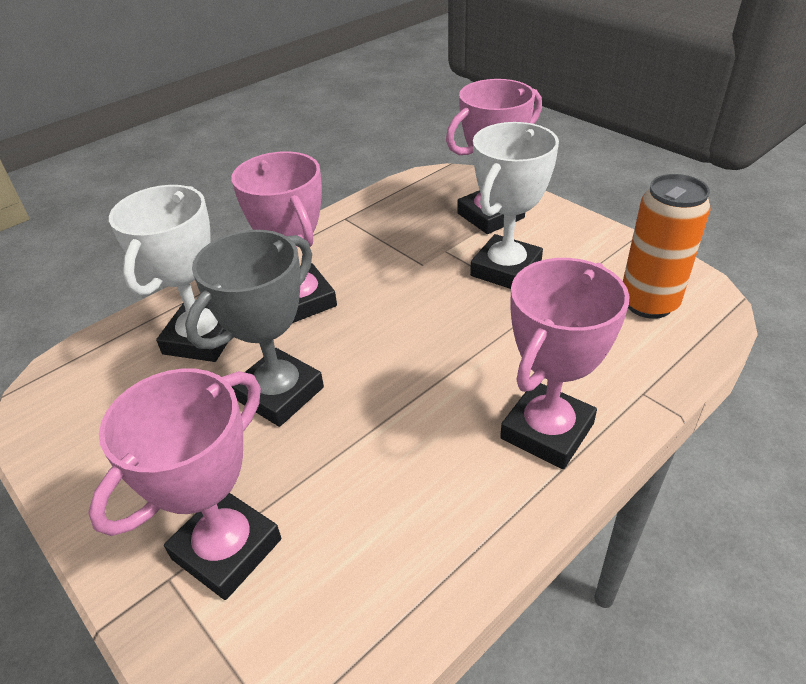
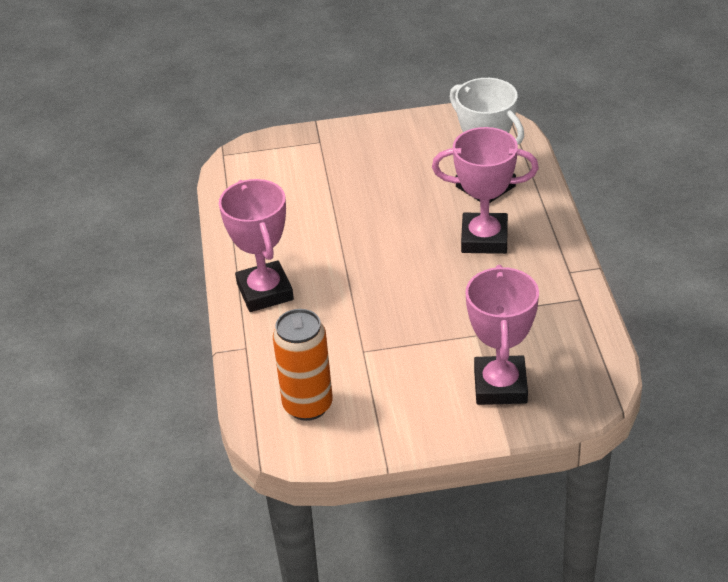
camera: 125 degrees right, 0 degrees up
(227, 549) = (316, 160): pink trophy -> none
(279, 393) = (402, 203): grey trophy -> none
(506, 269) = (419, 354): white trophy -> none

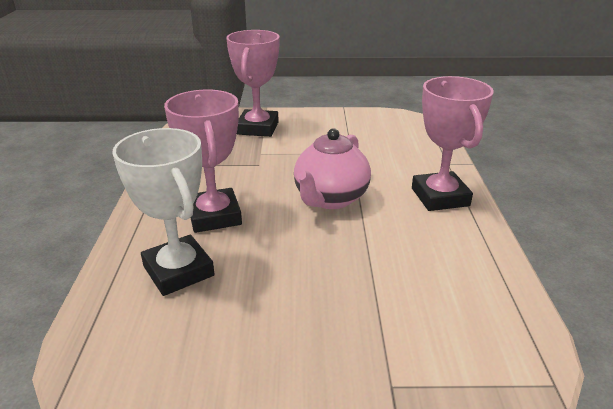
camera: 175 degrees left, 10 degrees down
(308, 405) = (394, 131): orange can -> none
(377, 274) = (330, 199): none -> pink teapot
(484, 238) = (214, 216): pink trophy -> pink trophy turned 60 degrees clockwise

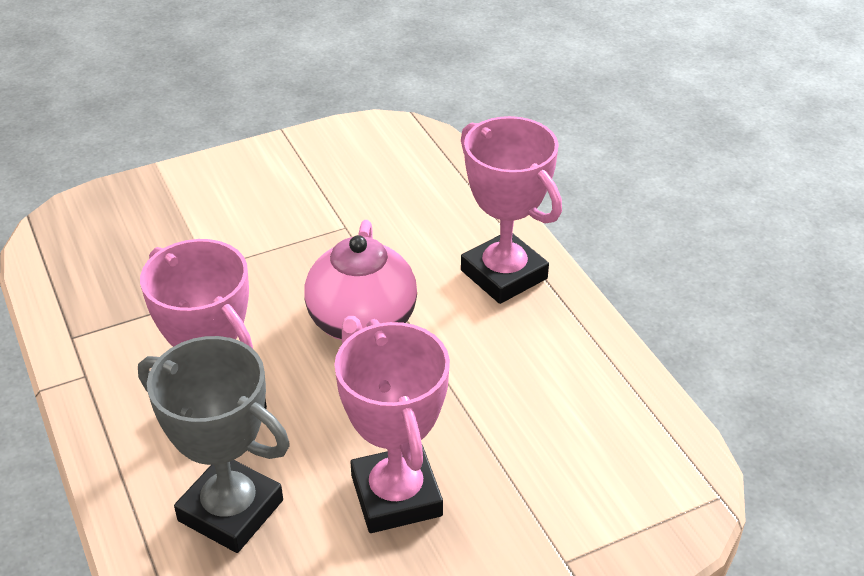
camera: 25 degrees left, 10 degrees up
(178, 271) = (231, 510): white trophy -> grey trophy
(258, 128) = (171, 216): pink trophy -> pink trophy (396, 495)

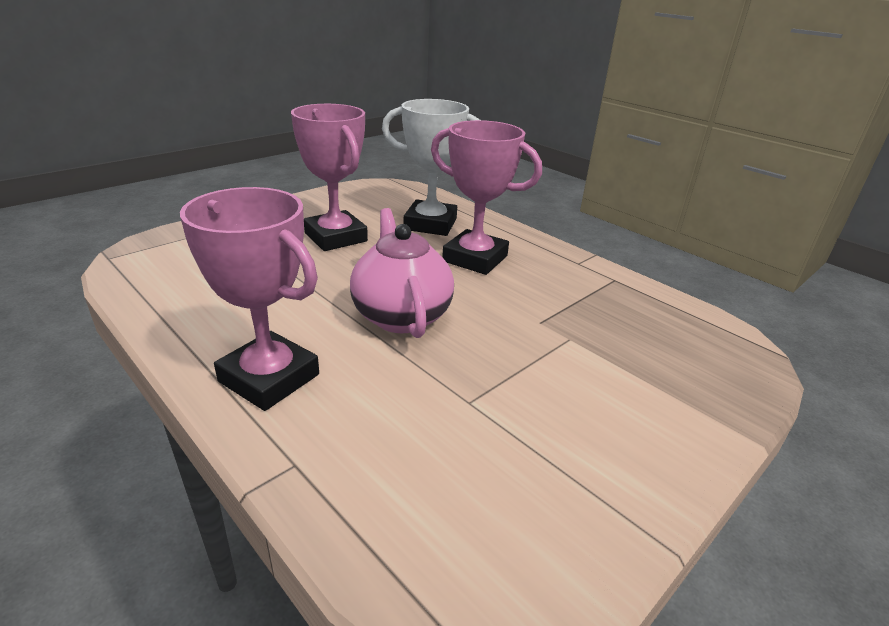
camera: 160 degrees right, 10 degrees down
(231, 510) = (430, 224): grey trophy -> white trophy

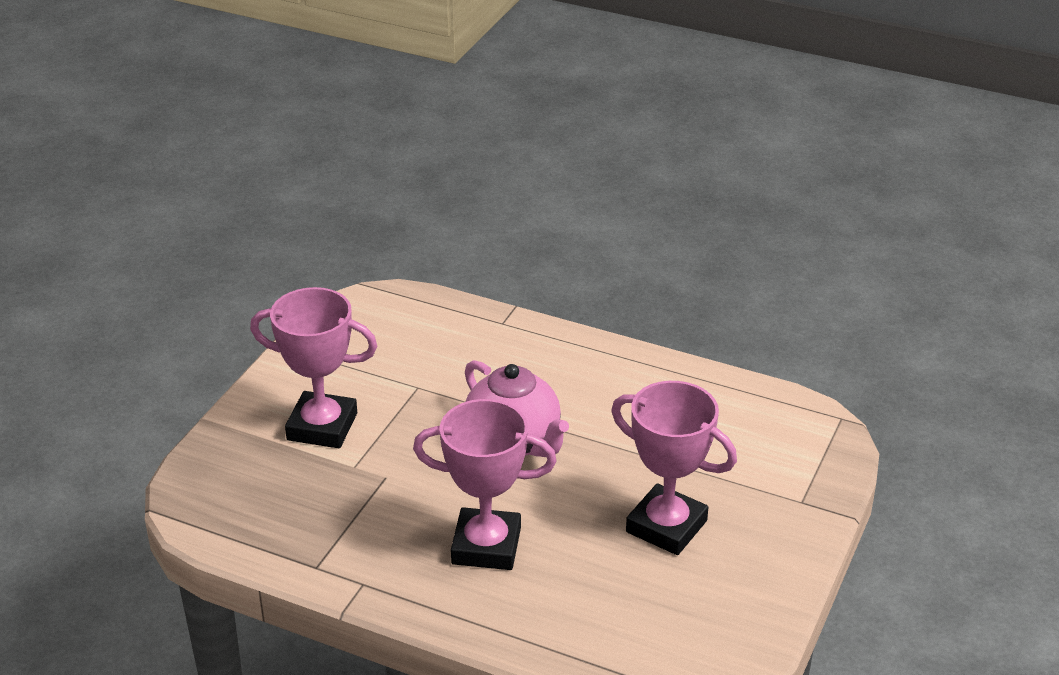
camera: 160 degrees right, 5 degrees up
(269, 378) = (567, 360): pink trophy -> pink trophy (322, 426)
(430, 224) = (577, 596): white trophy -> none

